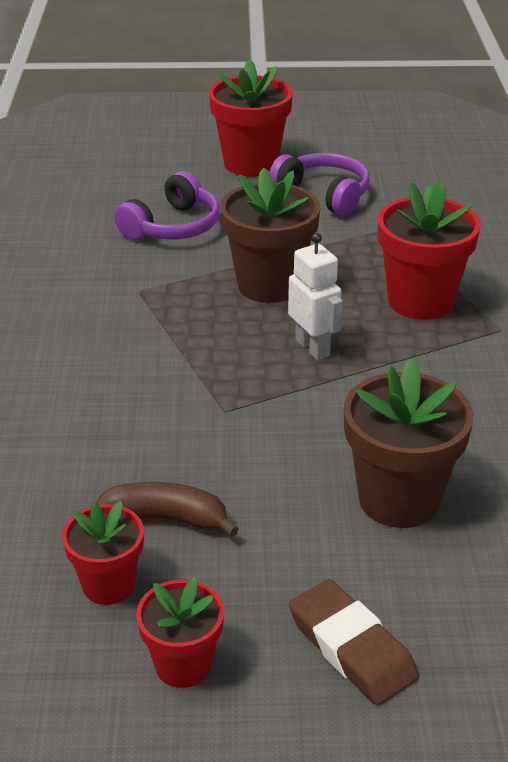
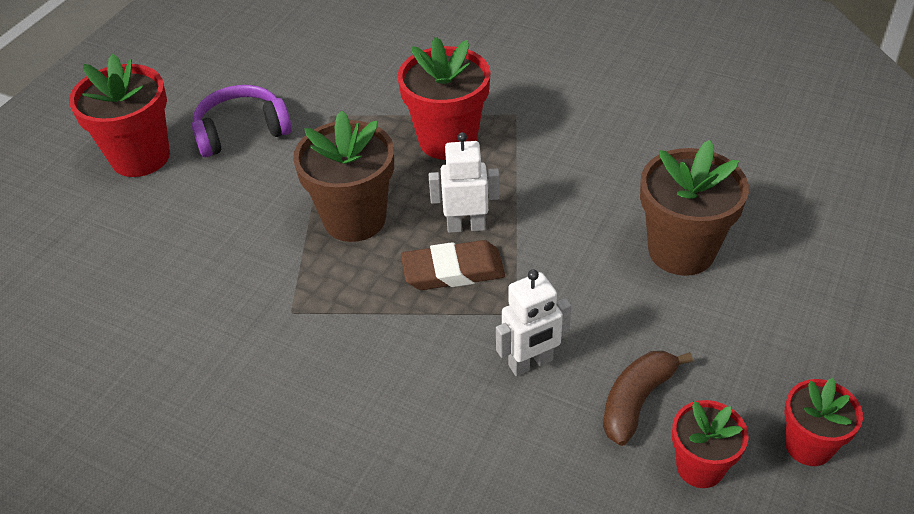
camera: 60 degrees left, 10 degrees up
(169, 438) = (531, 363): none -> white robot
(173, 227) = (201, 250): purple headphones -> none
(351, 648) = (824, 338): brown eraser -> brown eraser (453, 271)

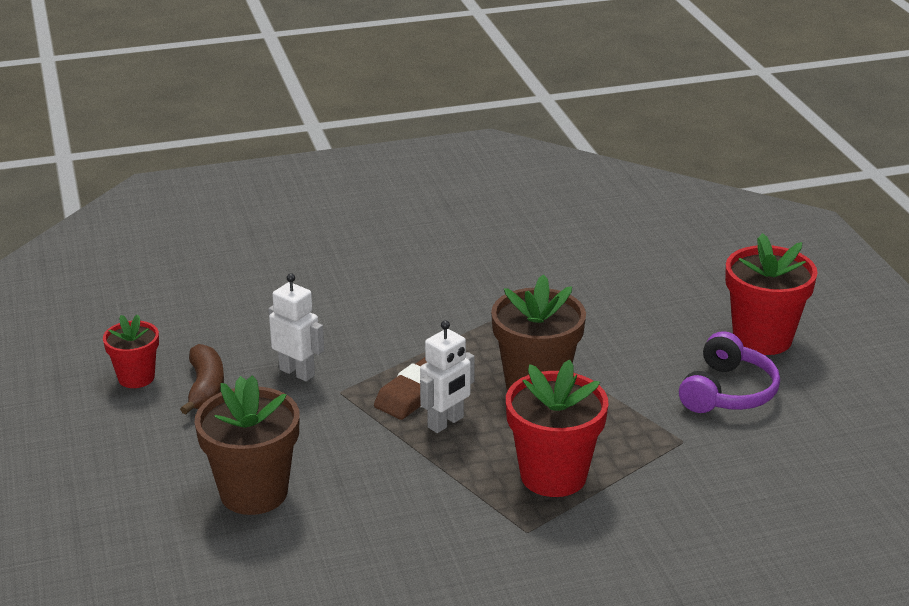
camera: 135 degrees right, 15 degrees down
(531, 363) = (297, 372): white robot -> white robot turned 105 degrees clockwise
(808, 445) = (69, 420): red flower pot -> none

